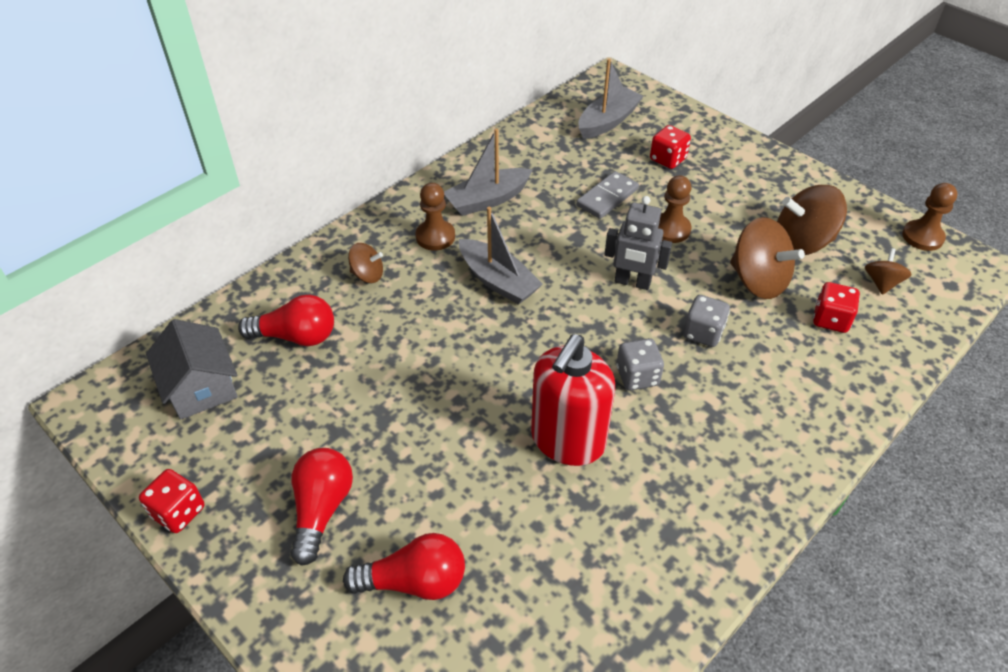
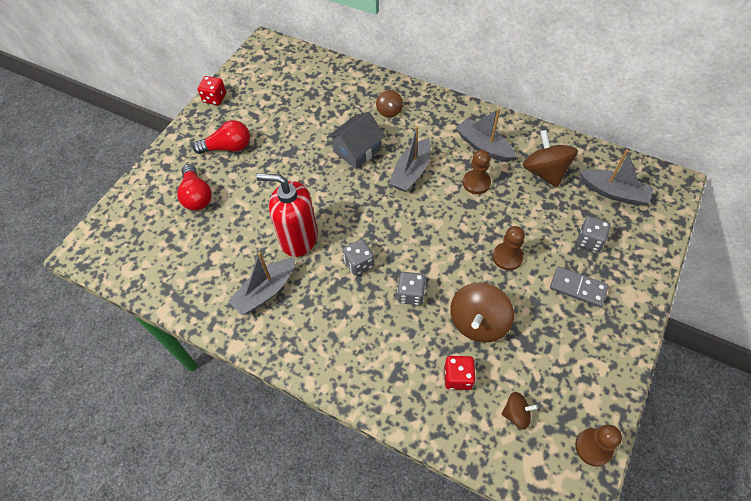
camera: 75 degrees right, 10 degrees up
(201, 387) = (286, 76): grey house -> grey house (357, 150)
(296, 336) = (331, 98): red light bulb -> none
(435, 236) = (435, 131): brown pawn -> brown pawn (476, 183)
(607, 197) = (522, 211): grey domino -> grey domino (578, 288)
(632, 282) = (441, 244): grey robot -> none
(655, 505) = (266, 291): none -> grey boat
(668, 159) = (589, 240): red dice -> grey dice
(802, 242) = (537, 349): brown spinning top -> brown spinning top (545, 172)

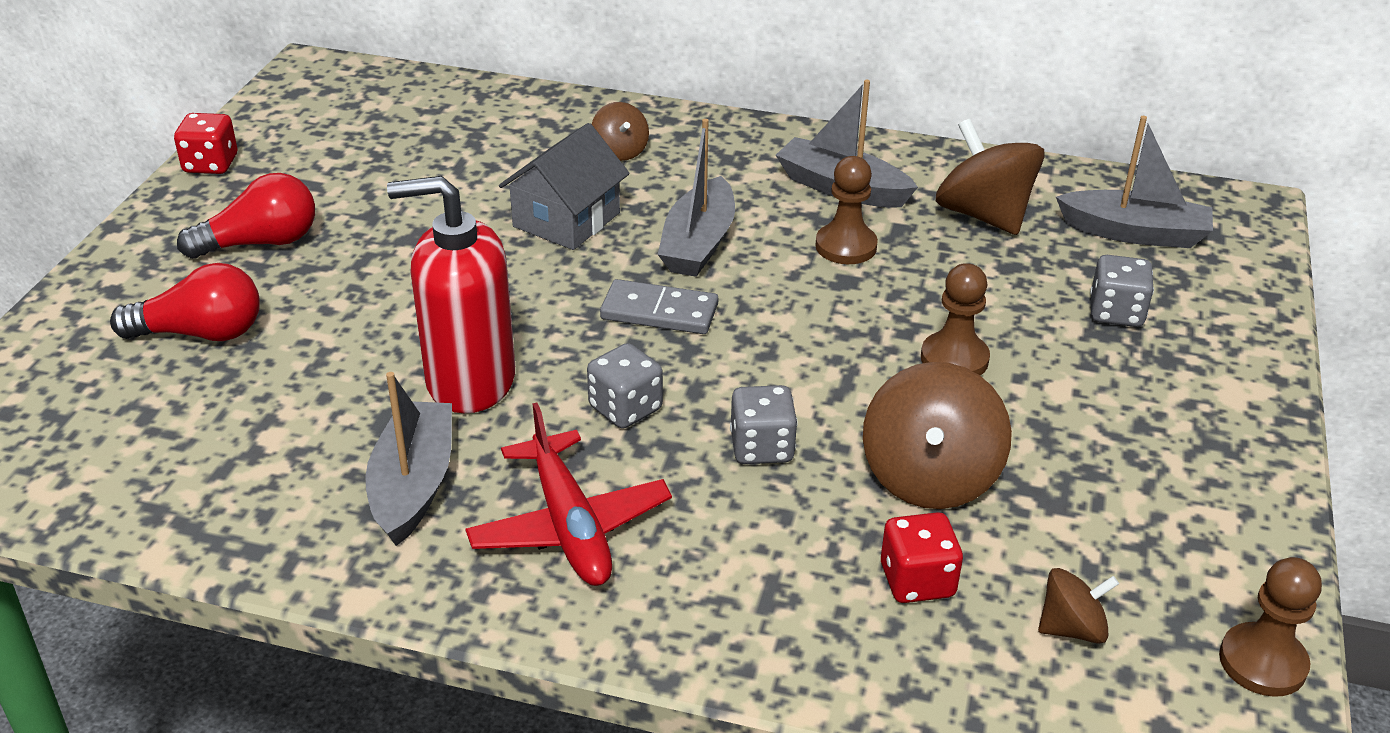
camera: 15 degrees left, 20 degrees down
(197, 196) = (201, 333): red light bulb -> red light bulb turned 60 degrees counterclockwise
(266, 291) = (413, 485): grey boat -> grey boat turned 150 degrees clockwise
(323, 323) = (570, 526): none -> red plane
(578, 288) = (1122, 392): grey domino -> grey domino (659, 312)

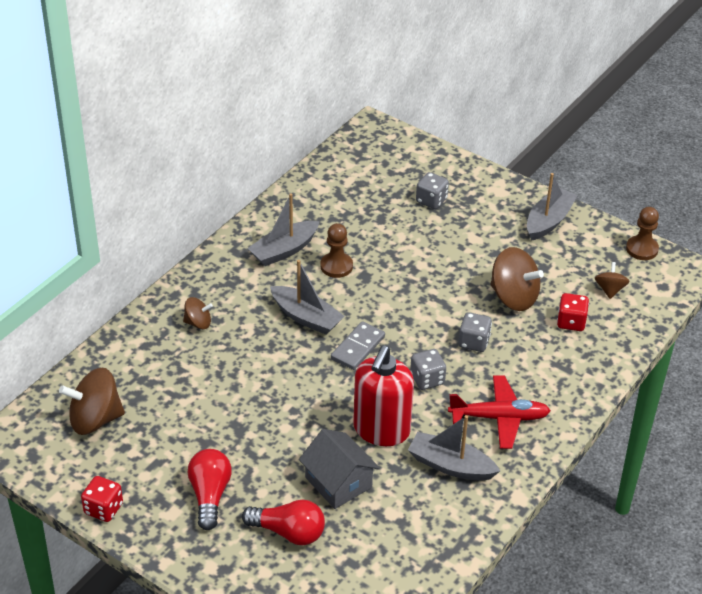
camera: 70 degrees left, 5 degrees up
(201, 333) = (288, 532): red light bulb -> red light bulb turned 90 degrees clockwise
(566, 220) = (256, 361): grey house -> grey house (338, 482)
(954, 359) = (440, 262): brown pawn -> none
(983, 215) = (335, 211): brown spinning top -> brown spinning top (95, 419)
(1134, 233) = (375, 170): grey boat -> grey boat (548, 221)

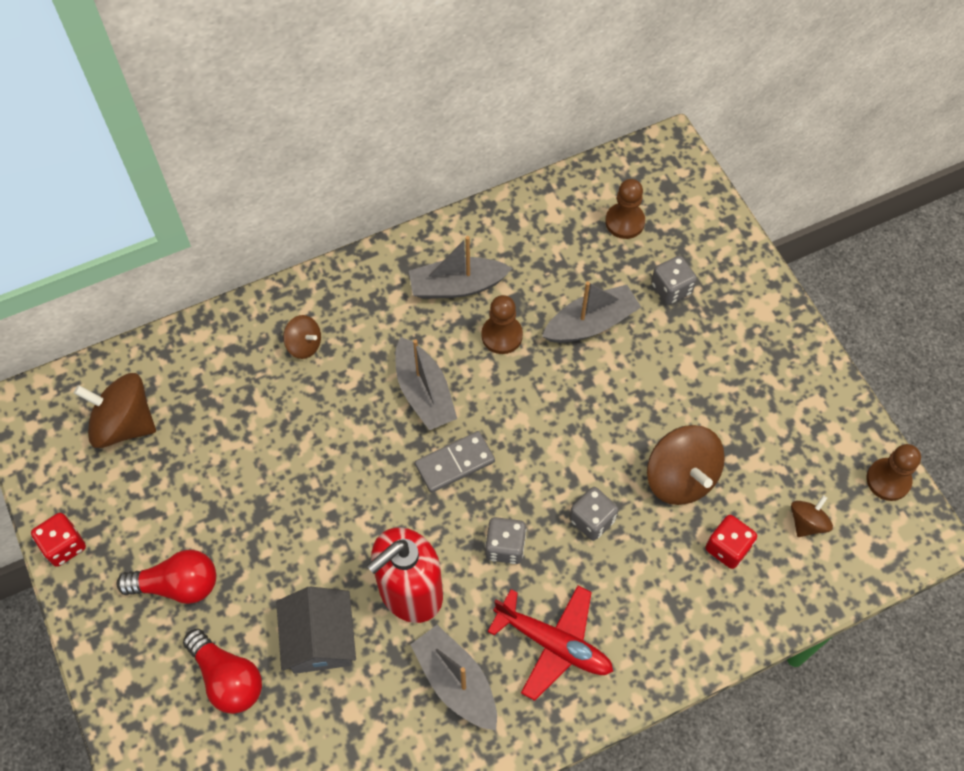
camera: 30 degrees right, 20 degrees up
(210, 495) = (177, 585): red light bulb -> red light bulb turned 60 degrees clockwise
(373, 175) = (624, 222): none -> brown pawn
(548, 221) = (795, 384): grey boat -> grey boat (590, 323)

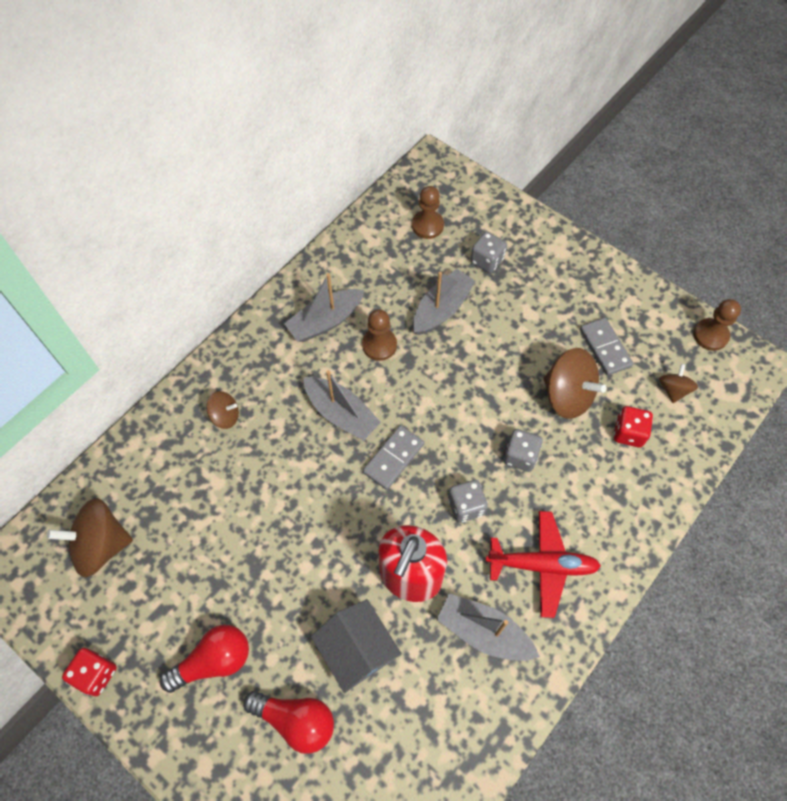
camera: 25 degrees left, 0 degrees up
(754, 442) = (605, 348): none -> grey domino

